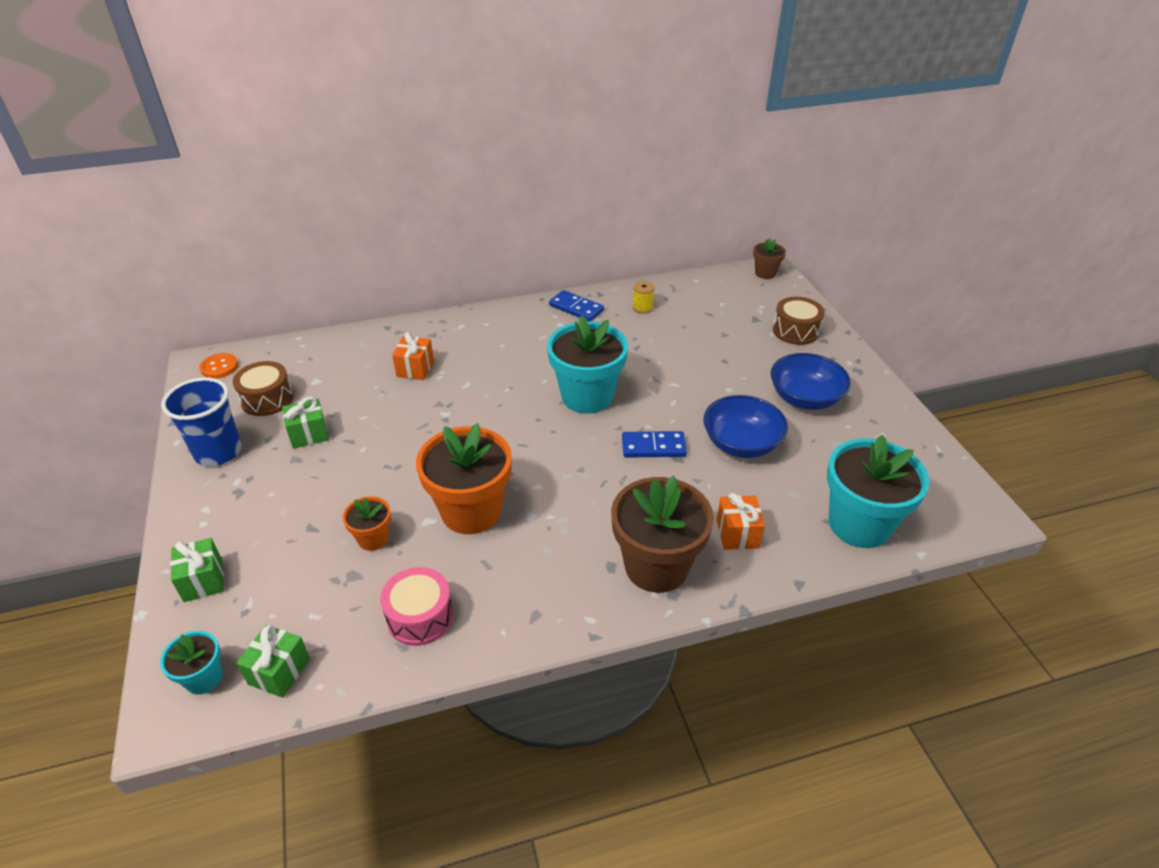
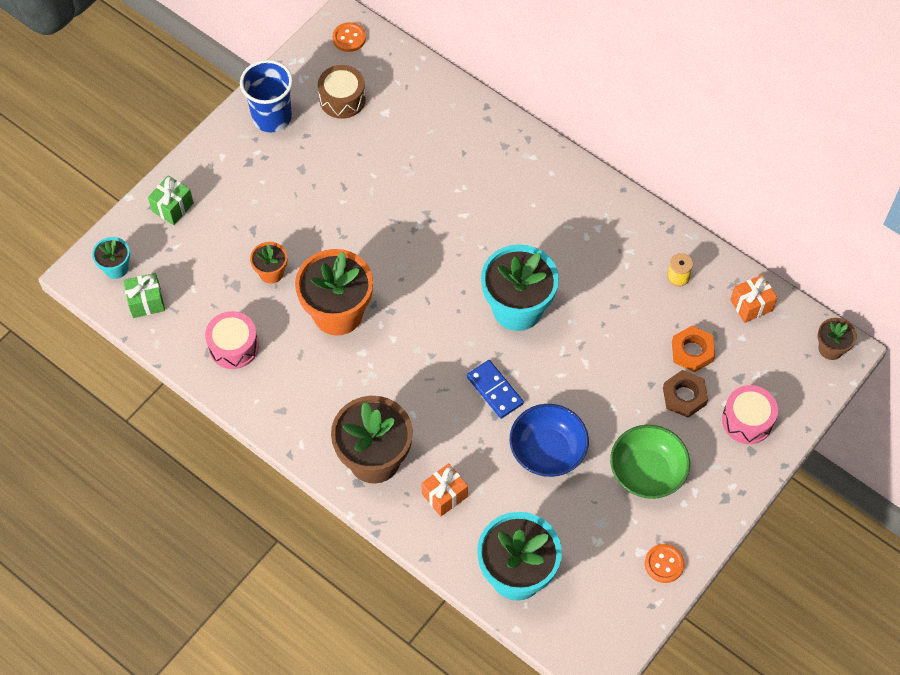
camera: 55 degrees right, 20 degrees up
(309, 434) = (330, 156): green gift -> none
(415, 369) = (453, 166): orange gift -> orange gift (751, 305)
(576, 308) = (632, 225): blue domino -> none
(713, 329) = (692, 351): none -> orange nut
(749, 350) = (684, 396): none -> brown nut
(795, 331) = (747, 420): brown drum -> pink drum
(805, 398) = (647, 472): blue bowl -> green bowl
(901, 428) = (664, 564): none -> orange button

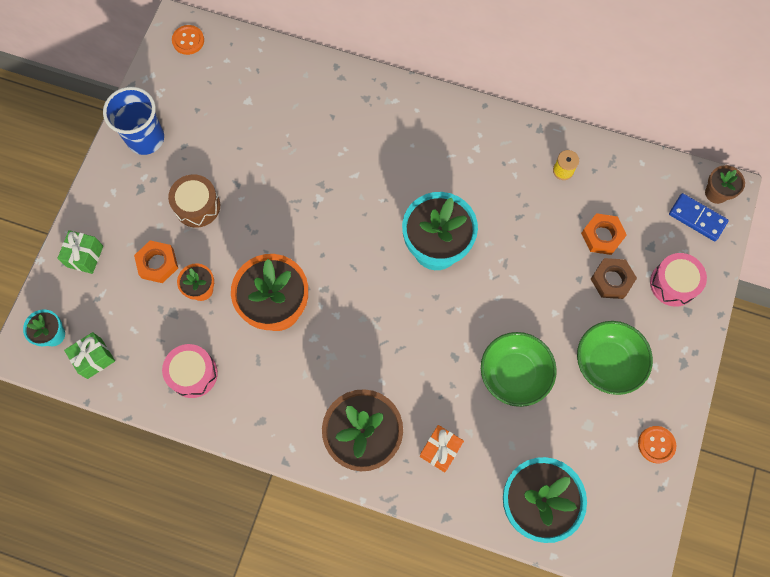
camera: 20 degrees left, 10 degrees up
(239, 236) = (157, 263): none -> orange nut
(342, 99) = (204, 100): brown drum -> brown drum (197, 206)
(495, 390) = (446, 333): blue domino -> blue domino (697, 218)
(547, 451) = (514, 374): blue bowl -> green bowl
(751, 305) = (634, 176): orange gift -> none

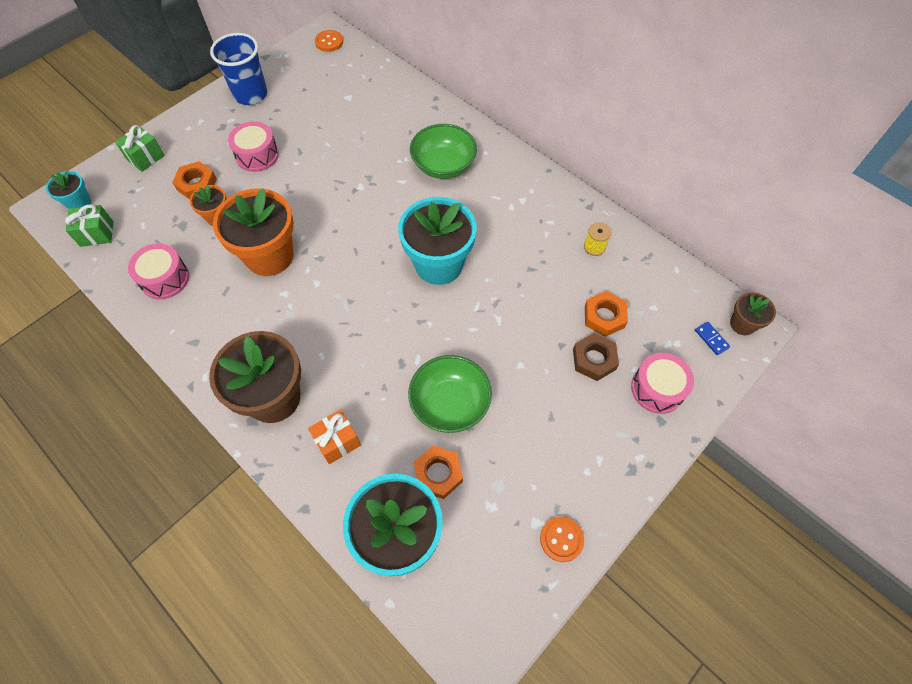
camera: 25 degrees right, 10 degrees down
(197, 206) = (257, 155): brown drum -> pink drum
(536, 438) = (438, 474): none -> orange nut
(608, 362) = (550, 434): green bowl -> green bowl (443, 165)
(697, 218) = (711, 339): blue domino -> blue domino, size x0.58

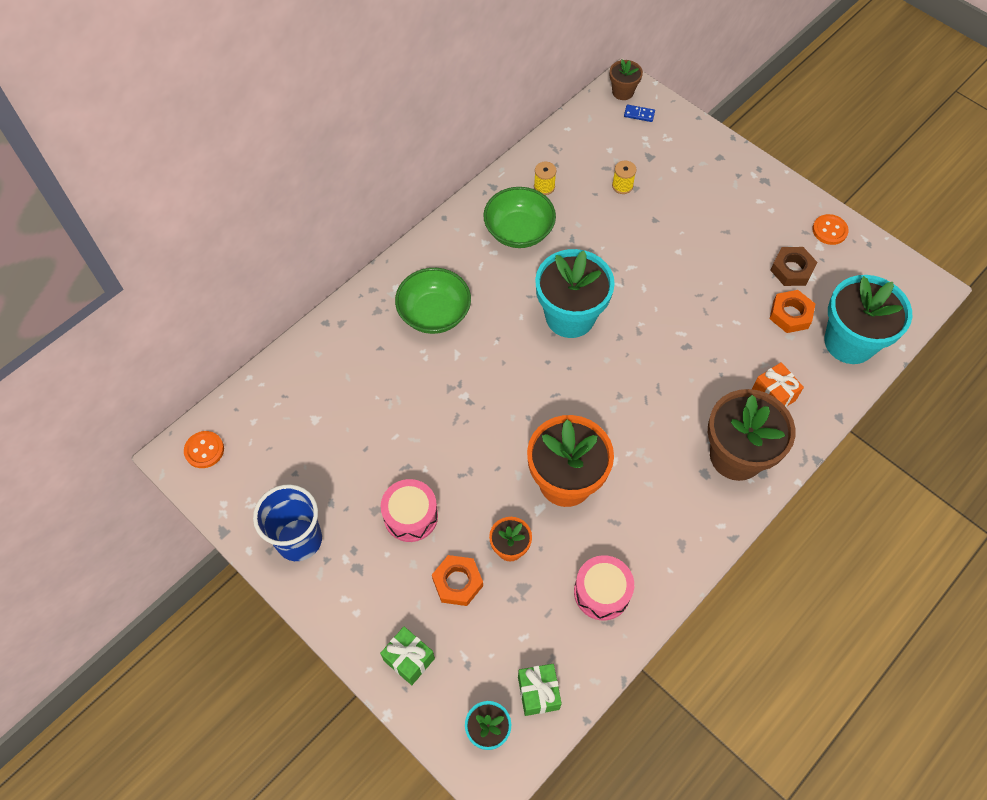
camera: 90 degrees left, 0 degrees up
(450, 403) = (723, 306): green bowl -> green bowl (519, 231)
(594, 359) = (667, 197): brown nut -> brown nut (791, 269)
(604, 316) = (622, 186): orange nut -> yellow spool
(657, 389) = (691, 156): pink drum -> none
(711, 339) = (639, 114): blue domino -> blue domino turned 45 degrees clockwise

